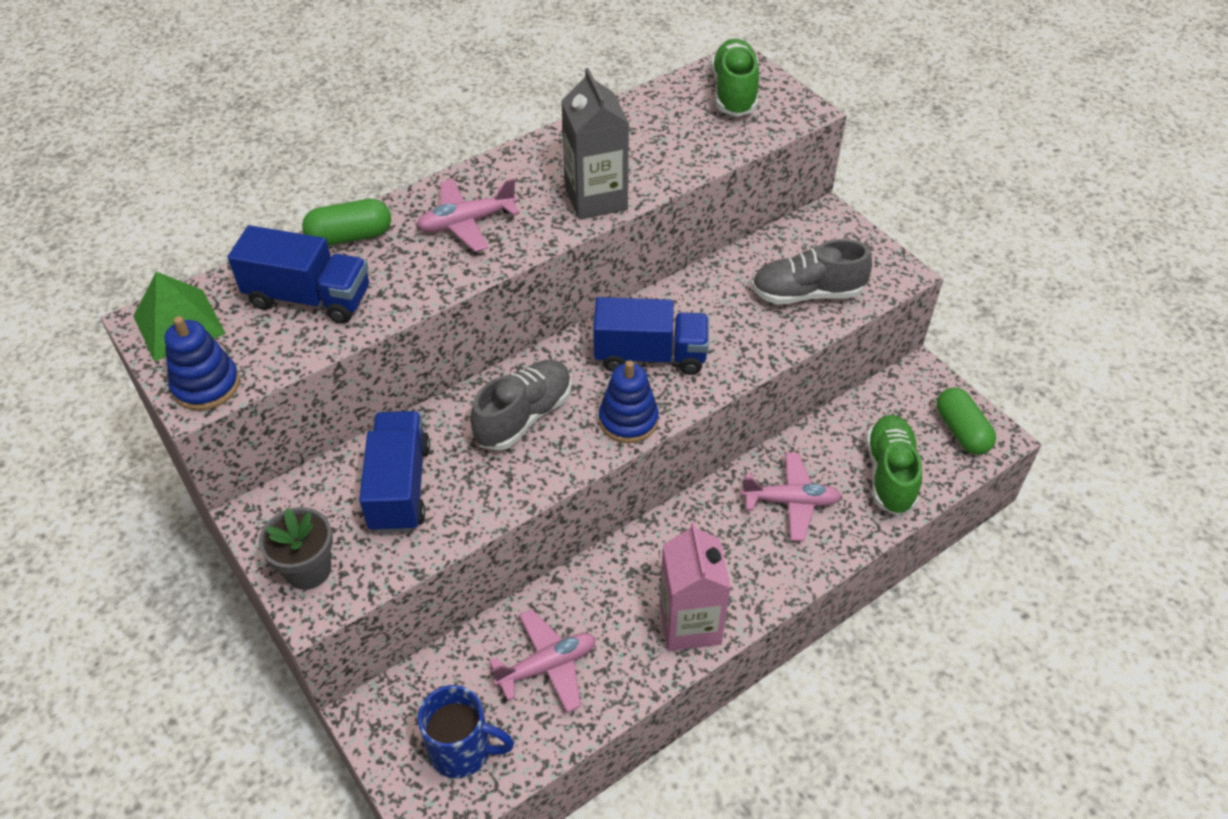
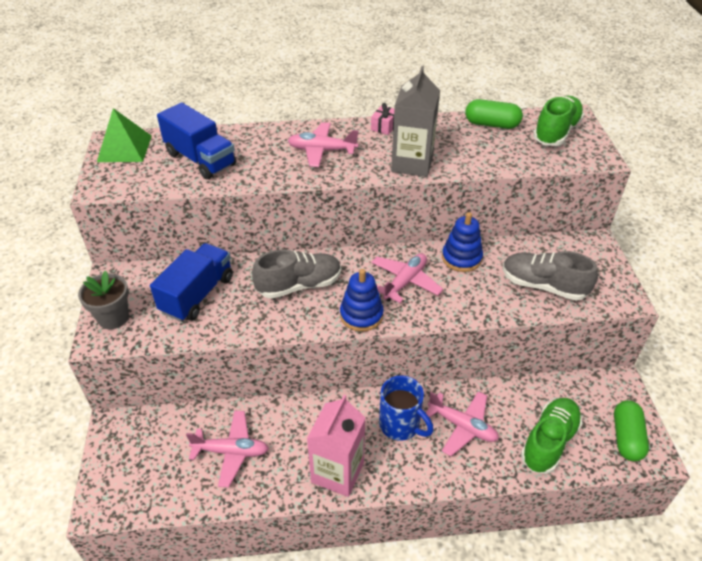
camera: 30 degrees right, 5 degrees down
(206, 385) = (109, 184): blue stacking toy -> blue stacking toy (461, 258)
(350, 237) = (250, 136): green capsule -> green capsule (491, 124)
(462, 750) = (146, 476): blue mug -> blue mug (401, 425)
(521, 158) = (384, 126): none -> pink gift
(650, 356) = (405, 282): blue truck -> pink plane

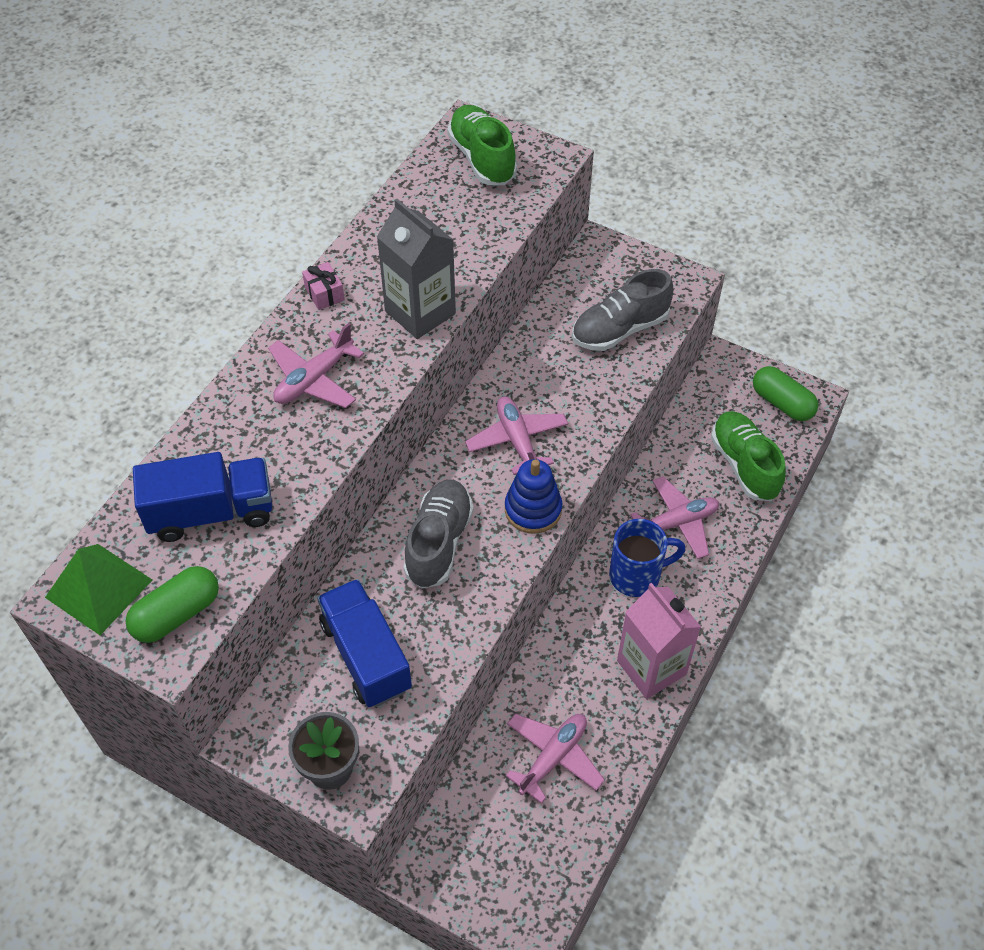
camera: 55 degrees left, 10 degrees up
(461, 258) = (524, 368): blue stacking toy -> none
(491, 124) = (416, 199): green capsule -> green capsule (177, 614)

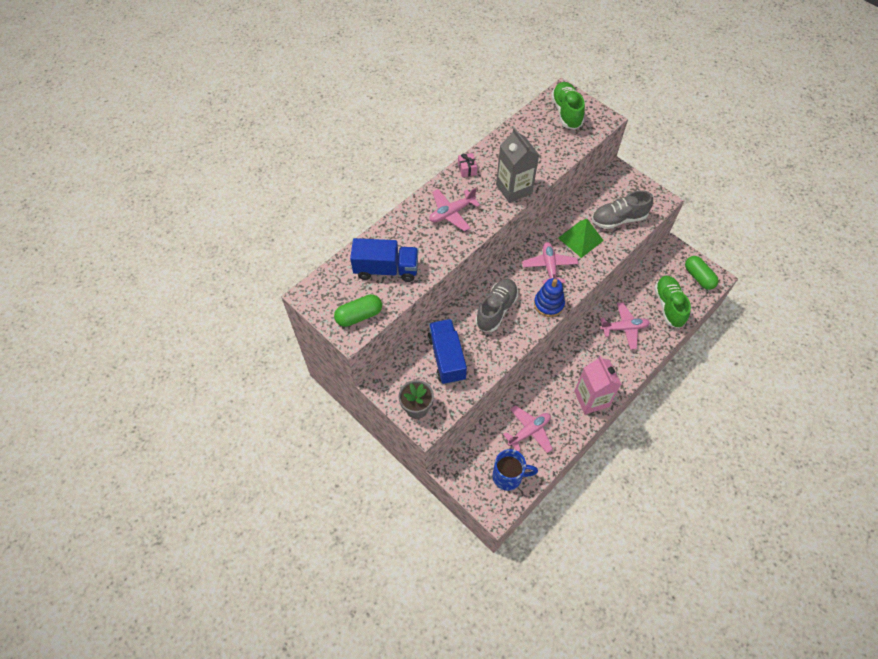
camera: 15 degrees right, 5 degrees up
(99, 588) = (325, 294): green pyramid -> green pyramid (580, 239)
(636, 575) = (595, 350): blue mug -> blue mug (508, 476)

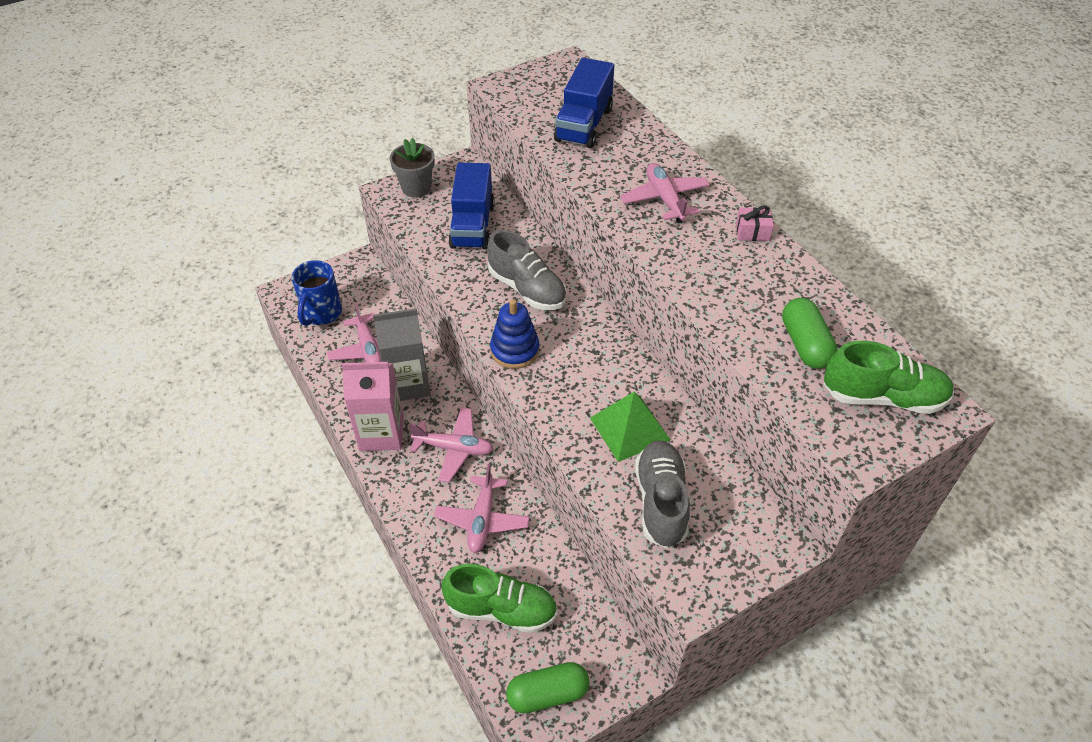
camera: 105 degrees right, 10 degrees down
(359, 316) = (521, 95): green capsule -> green capsule (805, 344)
(447, 358) = (472, 225): blue truck -> blue truck turned 90 degrees clockwise
(514, 189) = (697, 277): grey carton -> grey carton (408, 384)
(549, 266) = (584, 370): pink plane -> pink plane (454, 449)

